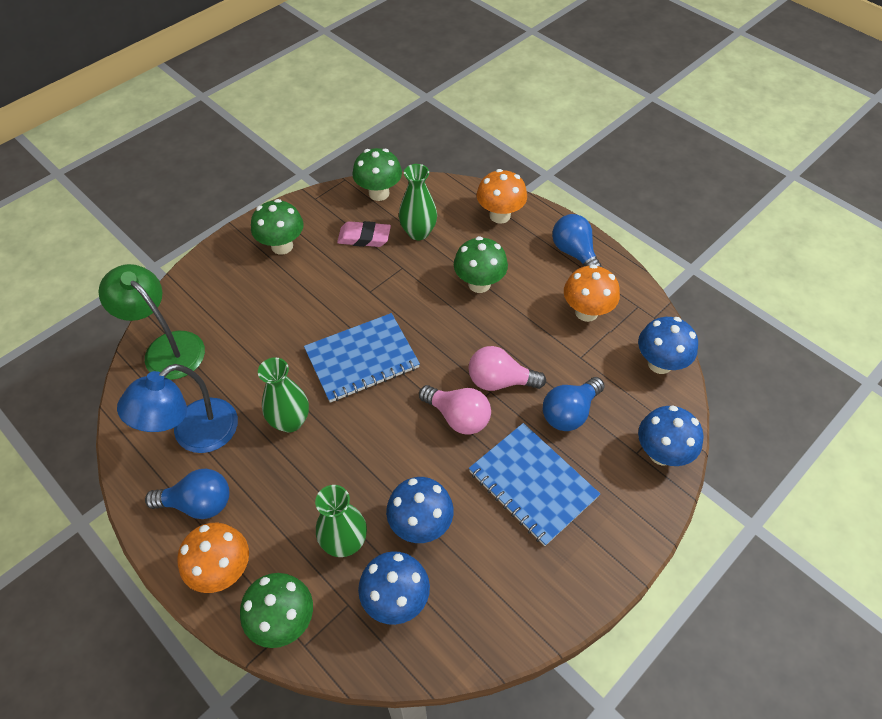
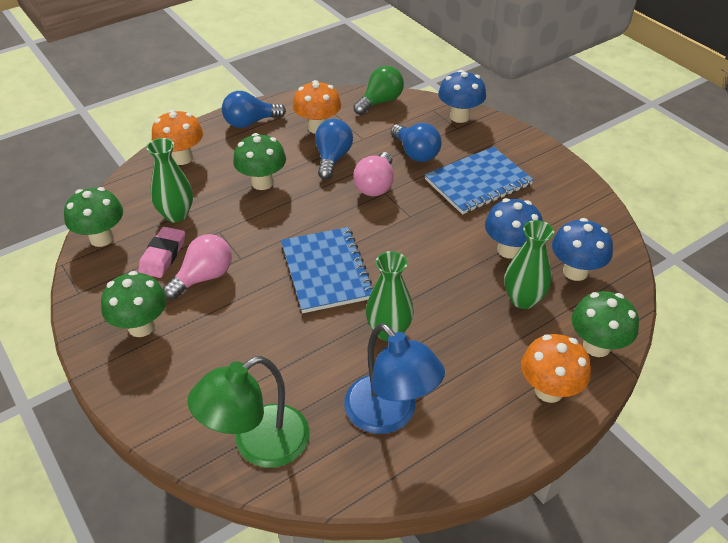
camera: 80 degrees left, 10 degrees down
(198, 503) = (475, 411): blue light bulb -> blue light bulb (332, 158)
(458, 417) = (407, 215): pink light bulb -> pink light bulb (204, 277)
(659, 363) = (380, 102): blue mushroom -> green light bulb

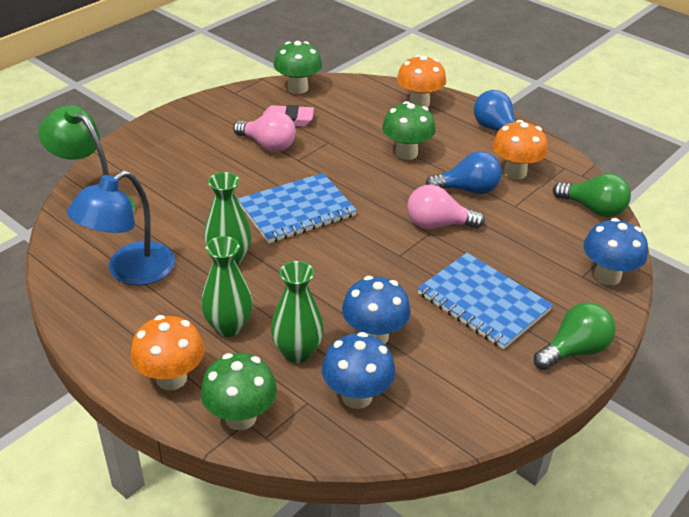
camera: 75 degrees right, 5 degrees down
(141, 326) = (205, 127): green mushroom -> none
(176, 214) = (341, 116): green vase -> green vase (229, 326)
(415, 153) = (511, 247): blue light bulb -> none
(535, 152) = (574, 350): none -> green light bulb

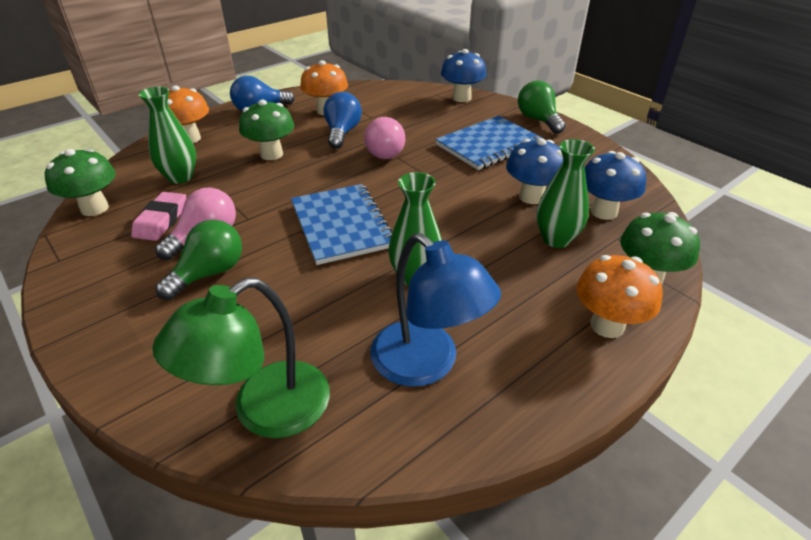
camera: 80 degrees left, 0 degrees up
(229, 326) = (524, 281): green vase -> green vase (180, 177)
(593, 209) = (385, 90): green light bulb -> green light bulb (209, 273)

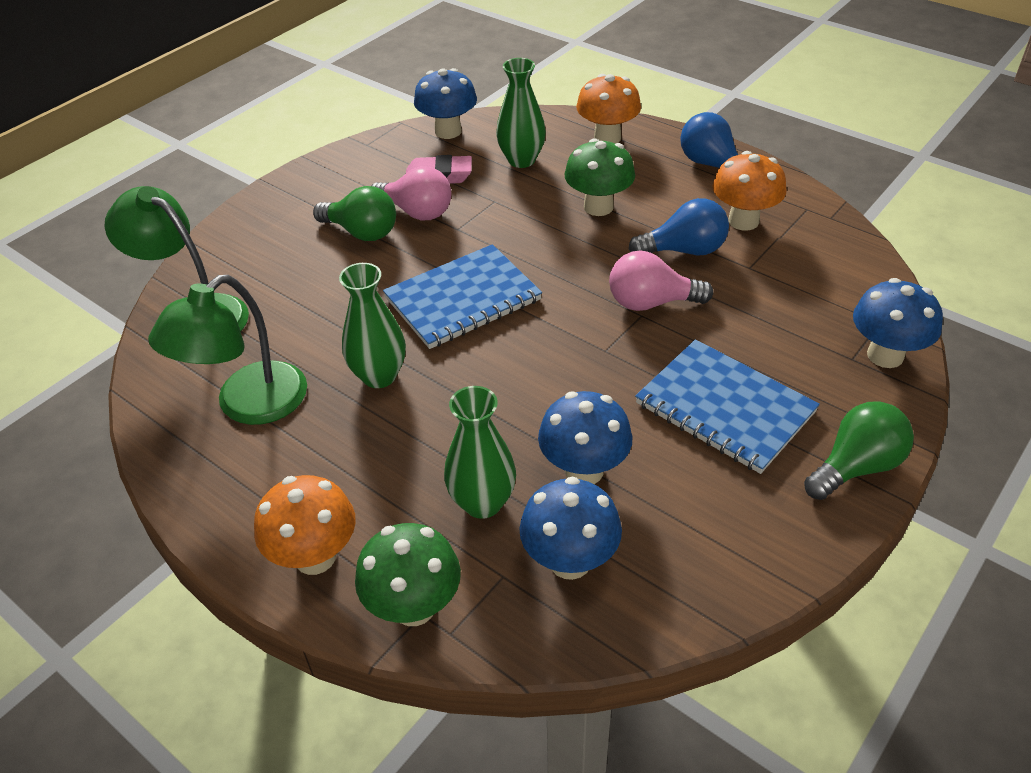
camera: 80 degrees right, 5 degrees up
(94, 208) = (448, 131): green mushroom -> blue mushroom
(426, 364) = (248, 405): blue lamp -> green lamp

